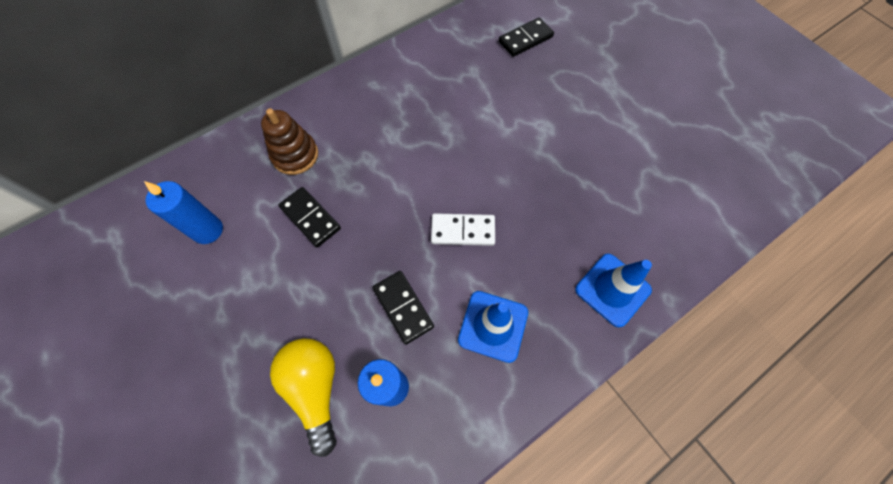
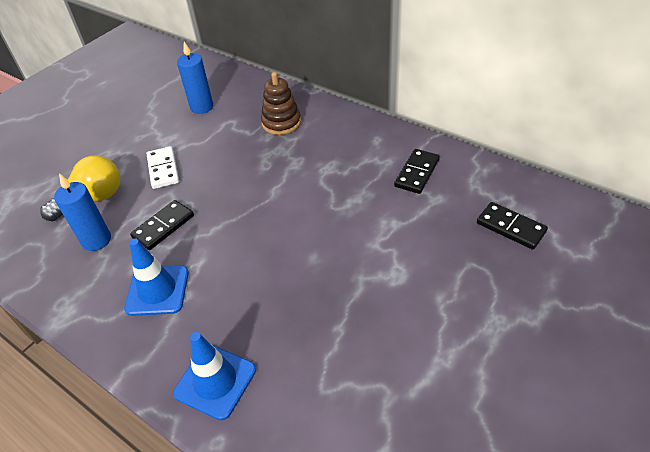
camera: 75 degrees right, 20 degrees down
(310, 218) = (228, 150): black domino -> black domino (417, 173)
(463, 231) = (246, 243): white domino -> white domino (163, 169)

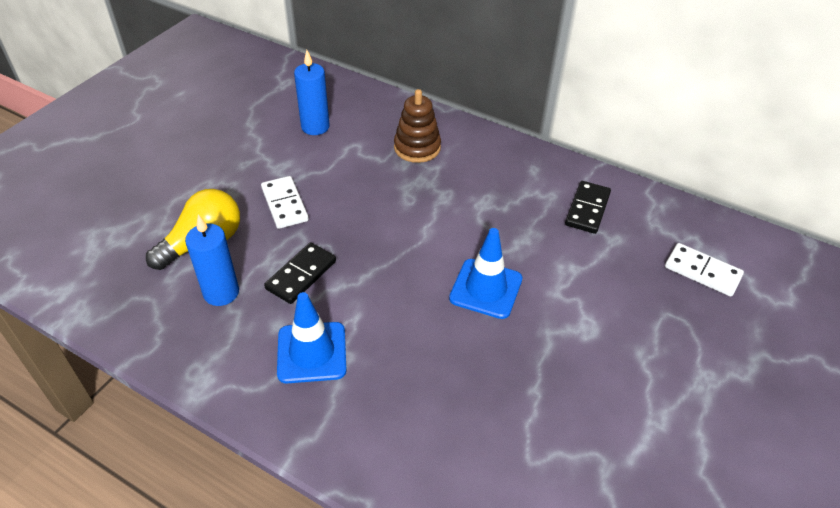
camera: 10 degrees left, 0 degrees up
(215, 381) = (405, 457): blue traffic cone -> blue traffic cone (486, 289)
(511, 227) = (702, 271): black domino -> white domino

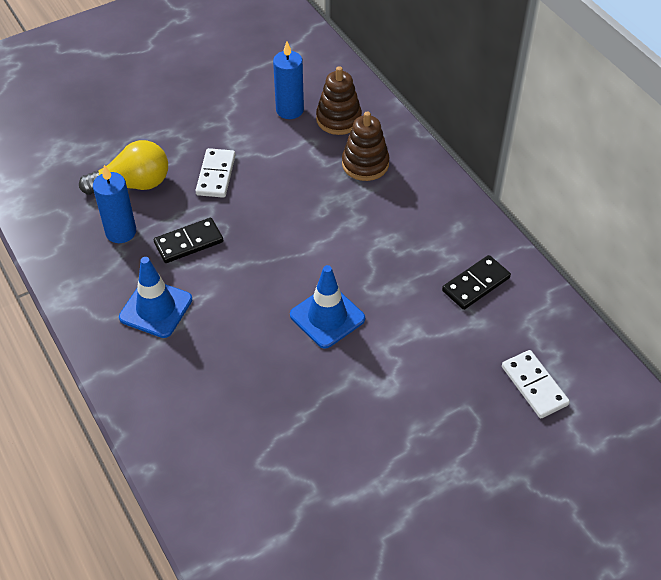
camera: 30 degrees right, 5 degrees up
(365, 120) = (338, 119): none -> brown stacking toy

